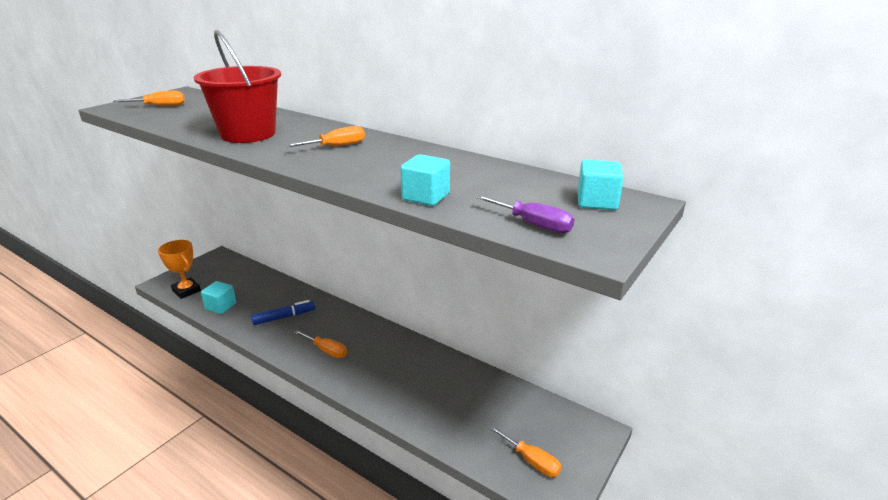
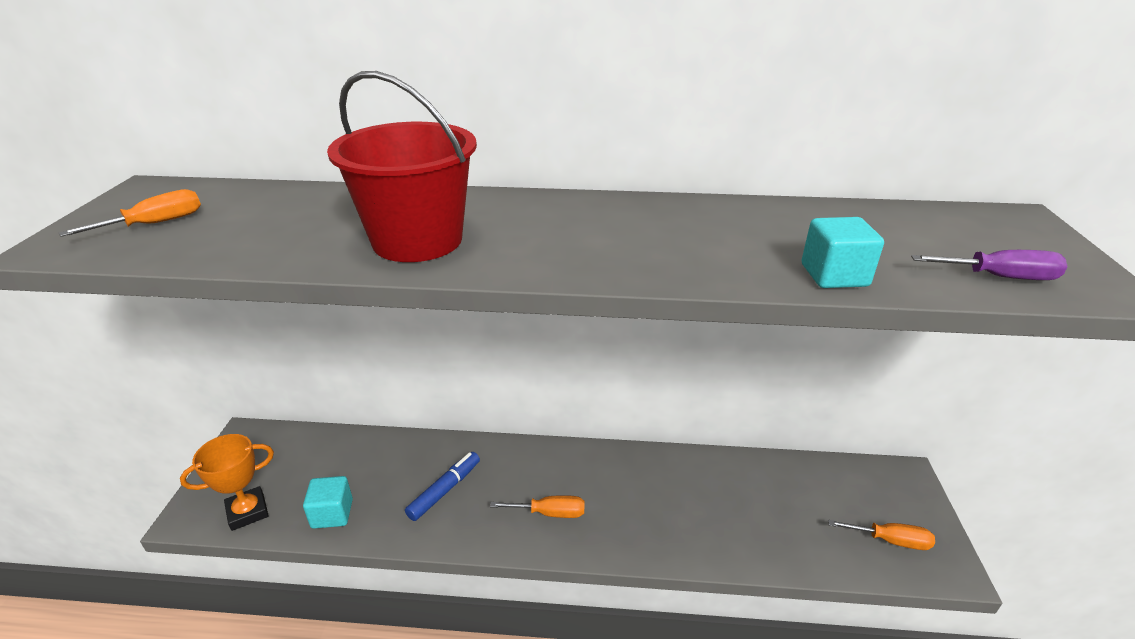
camera: 30 degrees left, 5 degrees up
(186, 291) = (247, 511): orange trophy -> orange trophy turned 45 degrees counterclockwise
(336, 146) = (584, 228): orange screwdriver -> none
(597, 202) = (989, 228): turquoise cube -> none

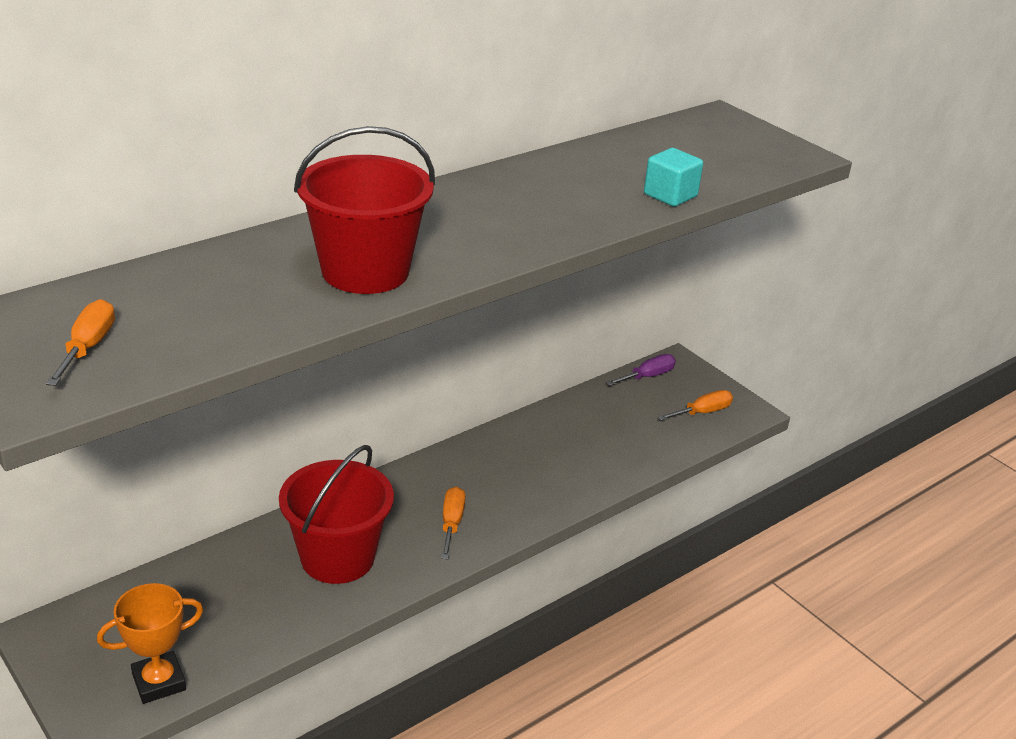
camera: 45 degrees left, 0 degrees up
(247, 511) = (159, 682): orange trophy -> orange trophy turned 45 degrees clockwise
(332, 514) = (253, 633): turquoise cube -> none
(444, 490) = (337, 557): blue marker -> red bucket
(550, 513) = (451, 523): orange screwdriver -> orange screwdriver turned 45 degrees counterclockwise
(1000, 277) = (751, 165): purple screwdriver -> purple screwdriver (648, 376)

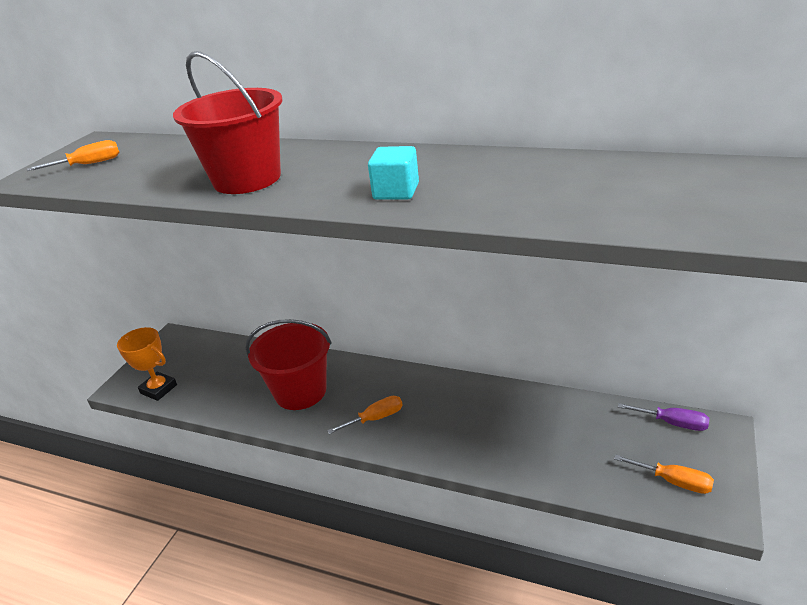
camera: 65 degrees right, 0 degrees up
(670, 195) = (548, 214): turquoise cube -> turquoise cube (396, 191)

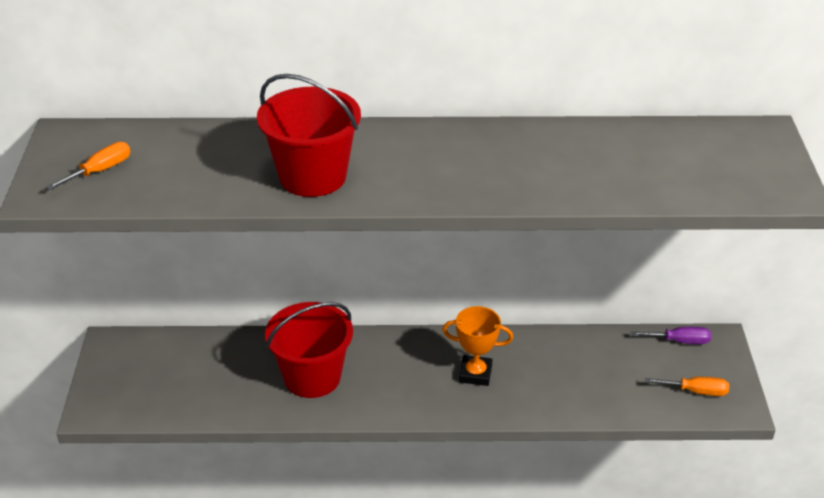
camera: 25 degrees left, 5 degrees up
(159, 389) = (141, 405): orange trophy -> orange trophy (475, 374)
(375, 418) = (409, 389): orange screwdriver -> none
(396, 191) = (474, 179): turquoise cube -> none

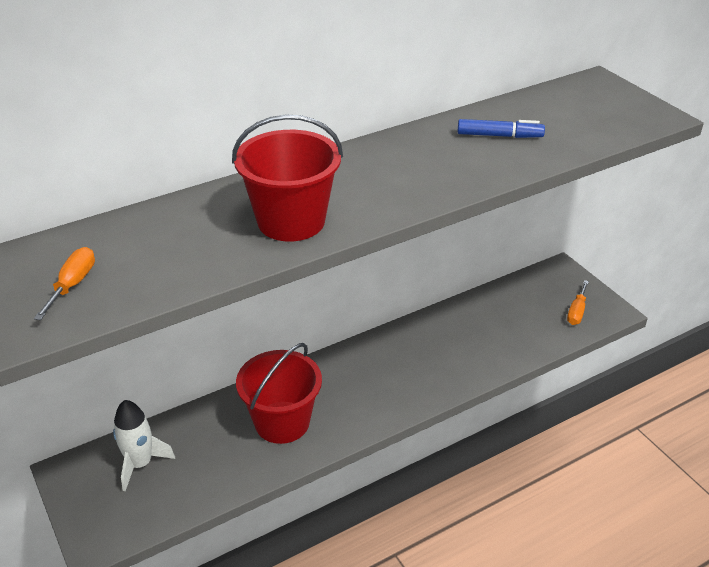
camera: 30 degrees left, 0 degrees up
(170, 362) = (140, 464): none -> white rocket
(475, 374) = (412, 364): orange trophy -> none
(589, 158) = (499, 135): none -> blue marker
(680, 341) = (536, 280): purple screwdriver -> none
(696, 391) = (576, 312): orange screwdriver -> orange screwdriver turned 135 degrees clockwise

